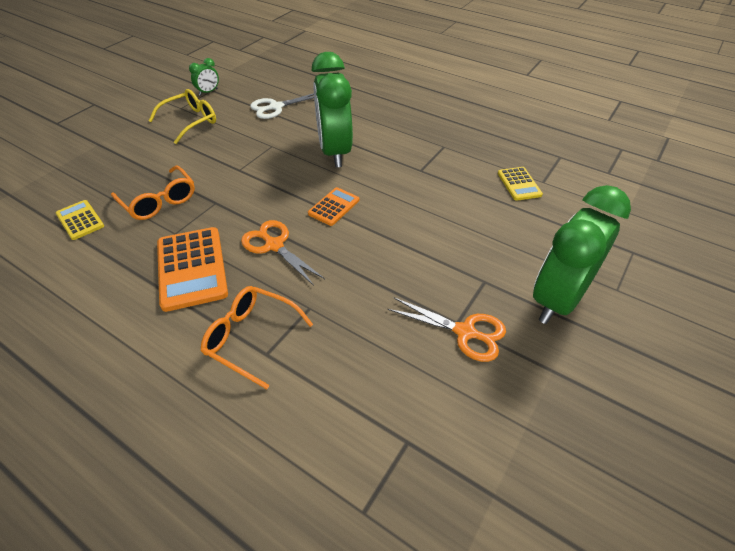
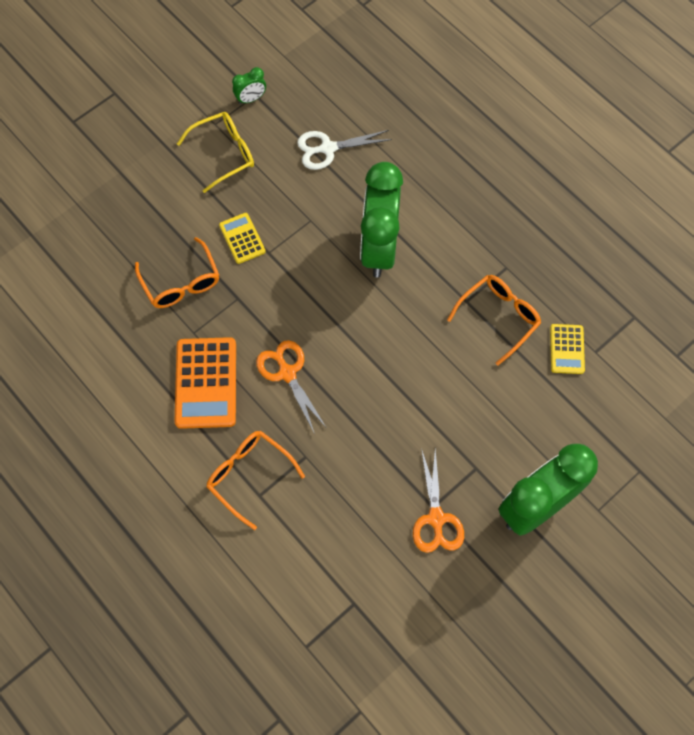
camera: 15 degrees right, 20 degrees up
(80, 220) = (103, 291): yellow calculator -> yellow calculator (242, 238)
(334, 207) = (357, 334): orange calculator -> none
(452, 175) = (498, 318): none -> orange glasses
(465, 332) = (436, 518): orange scissors -> orange scissors turned 45 degrees clockwise

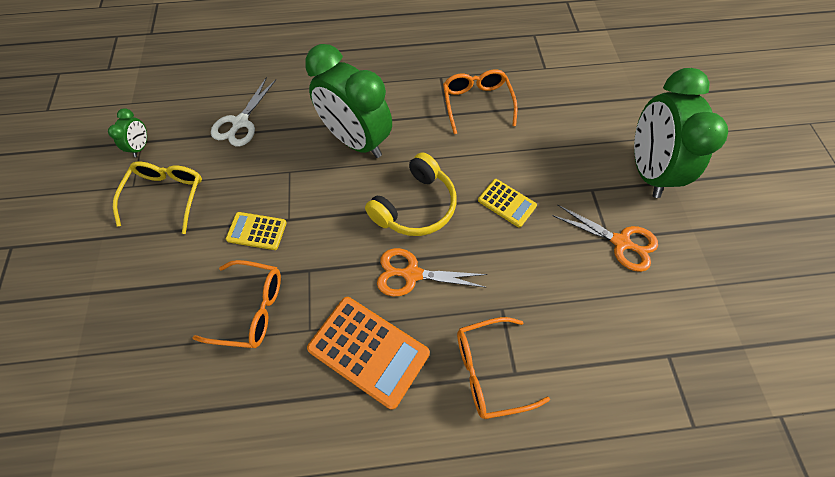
camera: 55 degrees left, 5 degrees down
(350, 336) = (415, 206): none -> yellow headphones
(566, 349) = (531, 81): yellow calculator -> yellow calculator (506, 203)

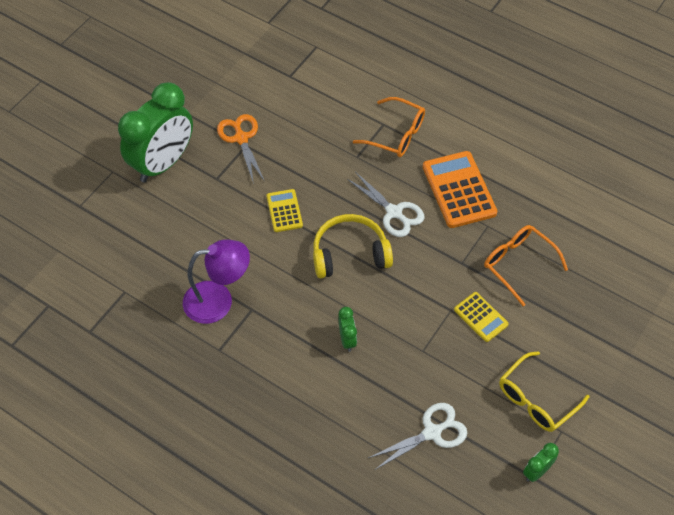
camera: 140 degrees left, 5 degrees down
(356, 141) = (347, 339): green clock -> green clock, size x0.41
(412, 274) = (394, 212): orange scissors -> white scissors
(477, 104) = (218, 301): orange glasses -> purple lamp

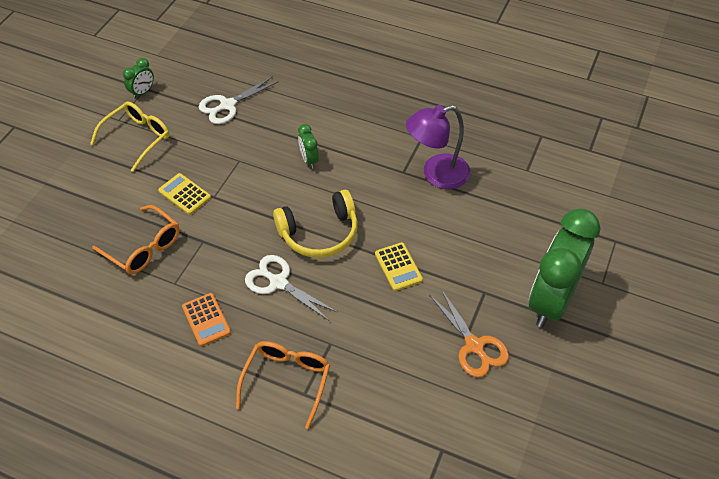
camera: 170 degrees right, 5 degrees down
(396, 134) = (286, 381): orange glasses -> orange glasses turned 90 degrees clockwise
(459, 190) = (206, 320): orange calculator -> orange calculator, size x0.56

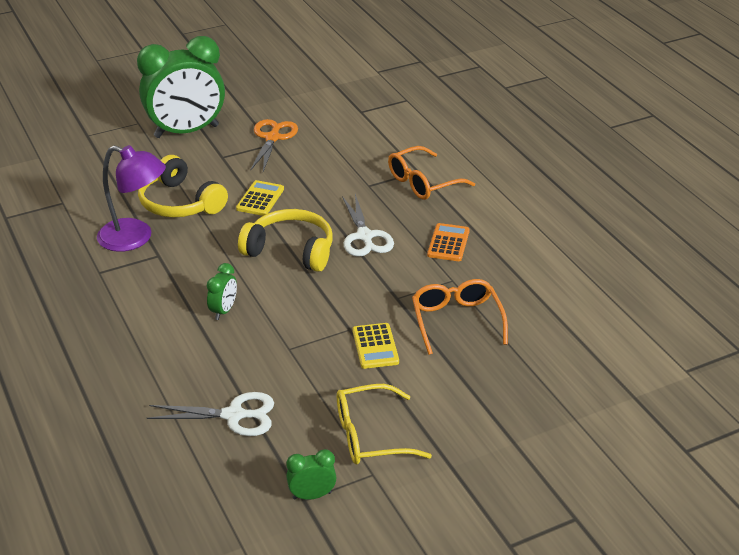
camera: 140 degrees left, 15 degrees down
(450, 223) = (180, 203): none -> yellow headphones

